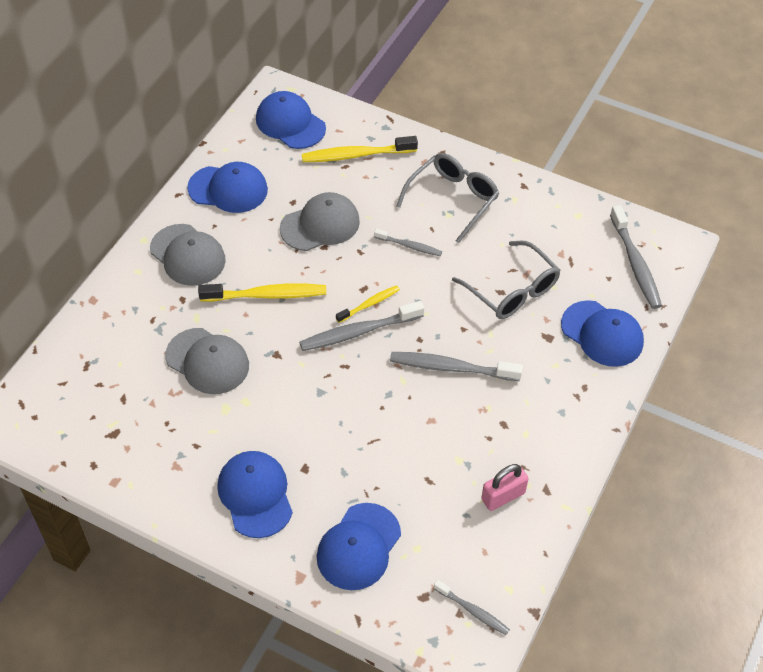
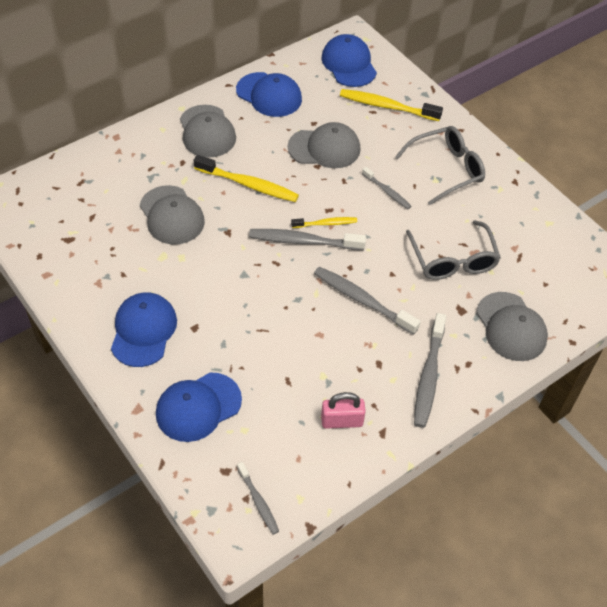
camera: 25 degrees right, 0 degrees up
(602, 334) = (511, 327): blue cap -> grey cap
(635, 263) = (577, 281): grey toothbrush -> grey toothbrush (428, 376)

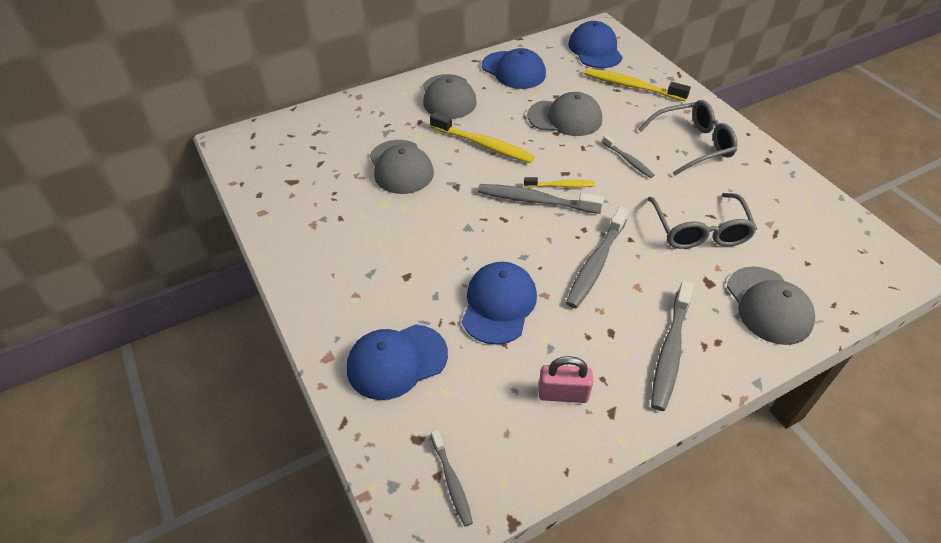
camera: 10 degrees right, 5 degrees down
(143, 331) = (351, 275): blue cap -> blue cap (499, 304)
(362, 300) = (596, 263): grey toothbrush -> grey toothbrush turned 105 degrees counterclockwise

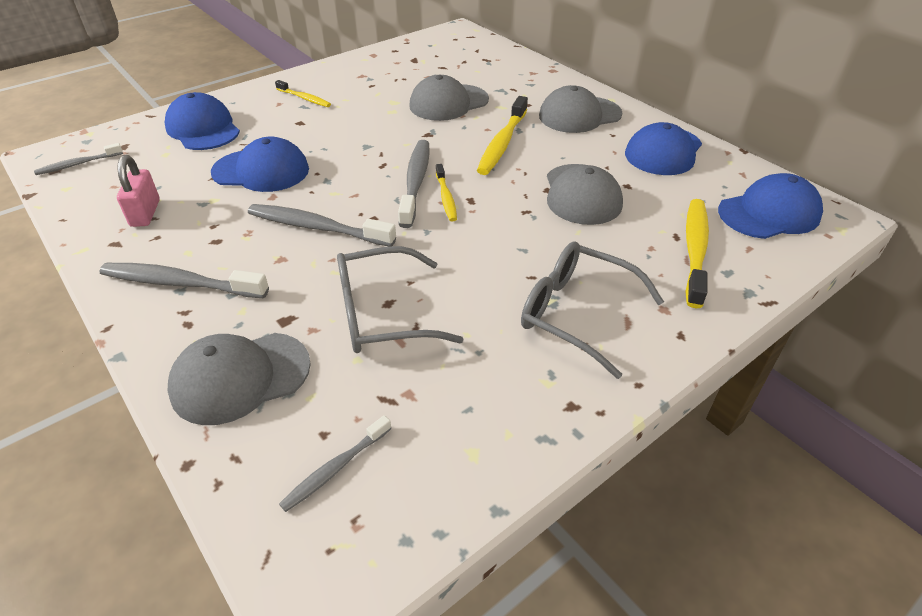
camera: 80 degrees right, 5 degrees down
(352, 272) = (304, 98): none -> yellow toothbrush
(628, 160) = (512, 249): grey toothbrush -> grey toothbrush (335, 468)
(693, 144) = (576, 313): grey glasses -> grey glasses turned 150 degrees clockwise

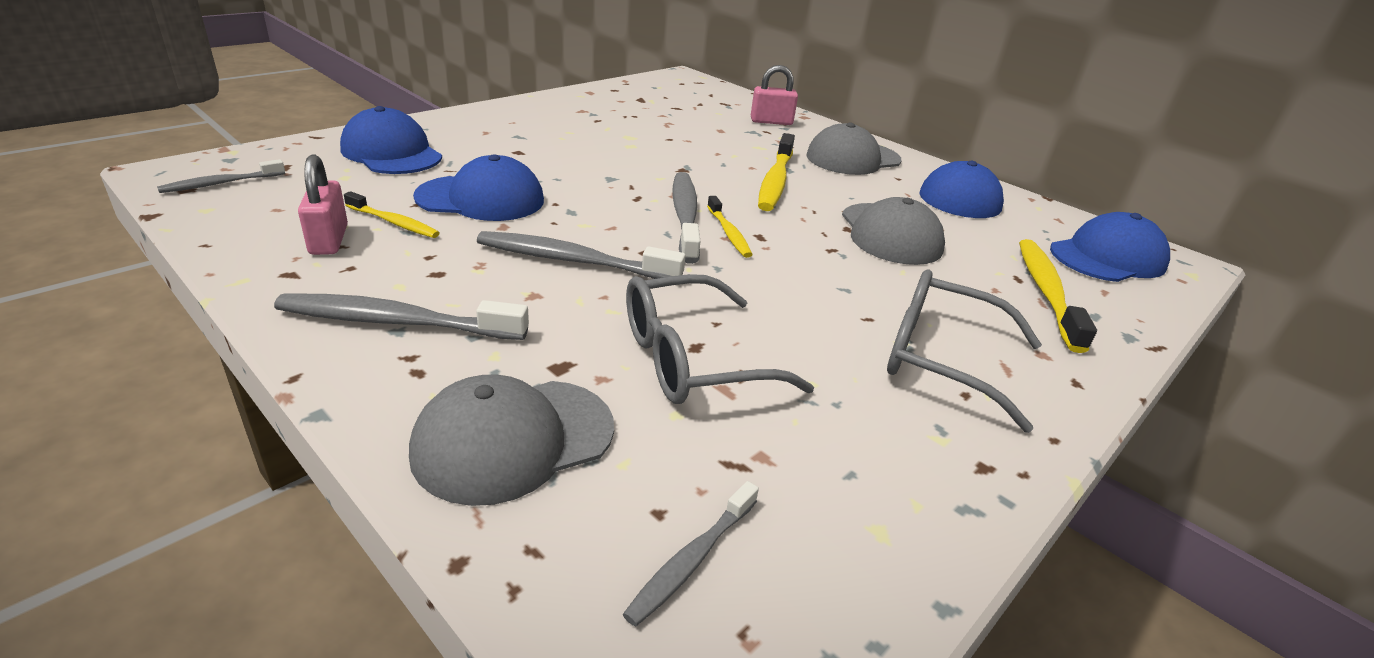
camera: 10 degrees left, 10 degrees down
(304, 98) = (517, 128): yellow toothbrush -> yellow toothbrush (394, 222)
(448, 103) = (696, 140): grey cap -> none
(520, 78) = (771, 121): none -> pink padlock

